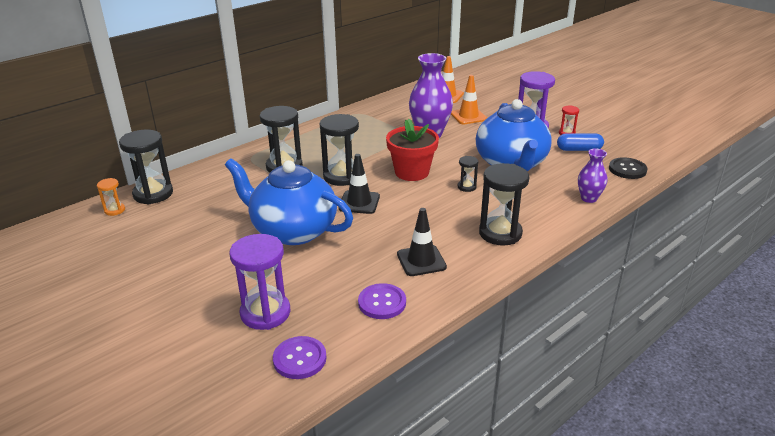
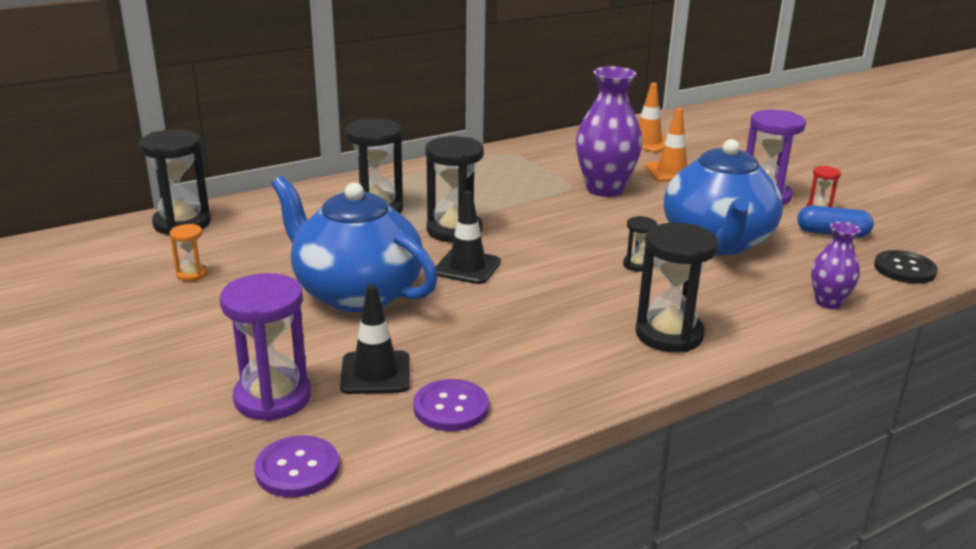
camera: 10 degrees right, 5 degrees down
(115, 210) = (122, 238): orange hourglass -> orange hourglass (192, 274)
(412, 172) = (560, 236): red flower pot -> none
(421, 261) = (532, 357): black traffic cone -> black traffic cone (375, 373)

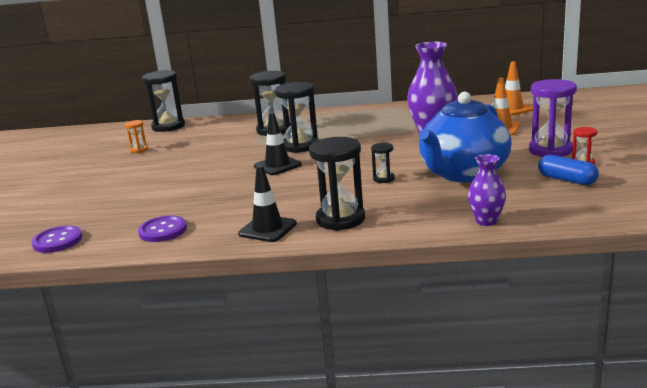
camera: 35 degrees right, 5 degrees down
(272, 398) = (92, 209): purple hourglass -> none
(356, 293) = (200, 169): blue teapot -> none
(375, 373) = (152, 208): black traffic cone -> black traffic cone (267, 229)
(904, 269) = (590, 211): black button -> none

